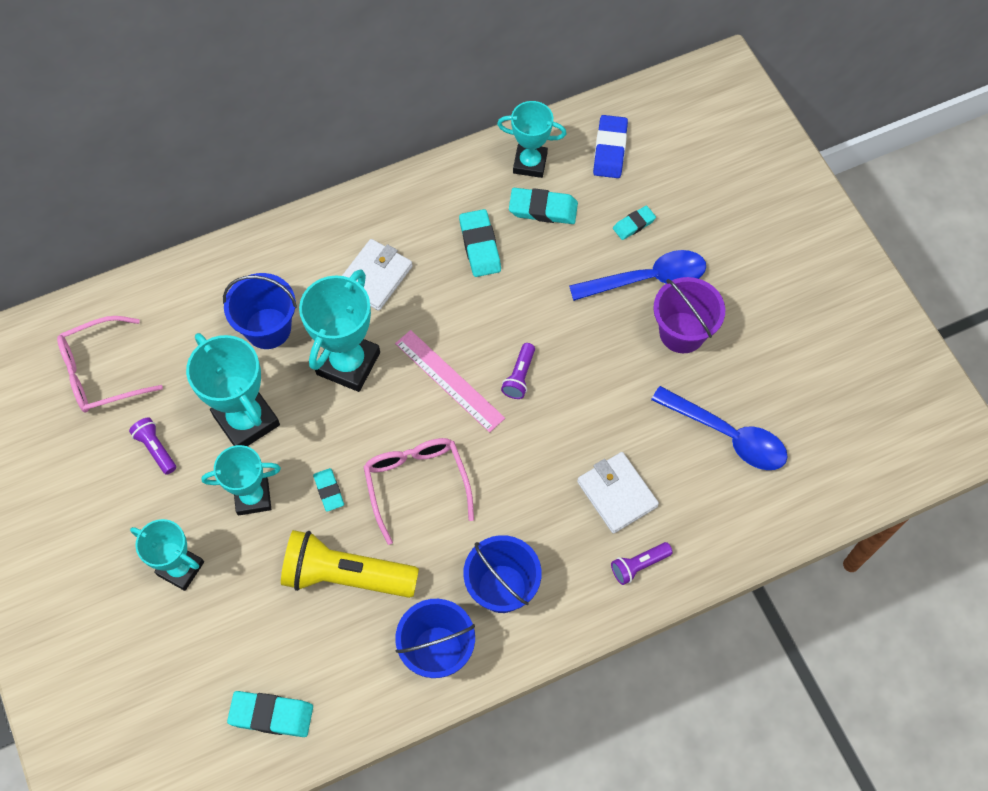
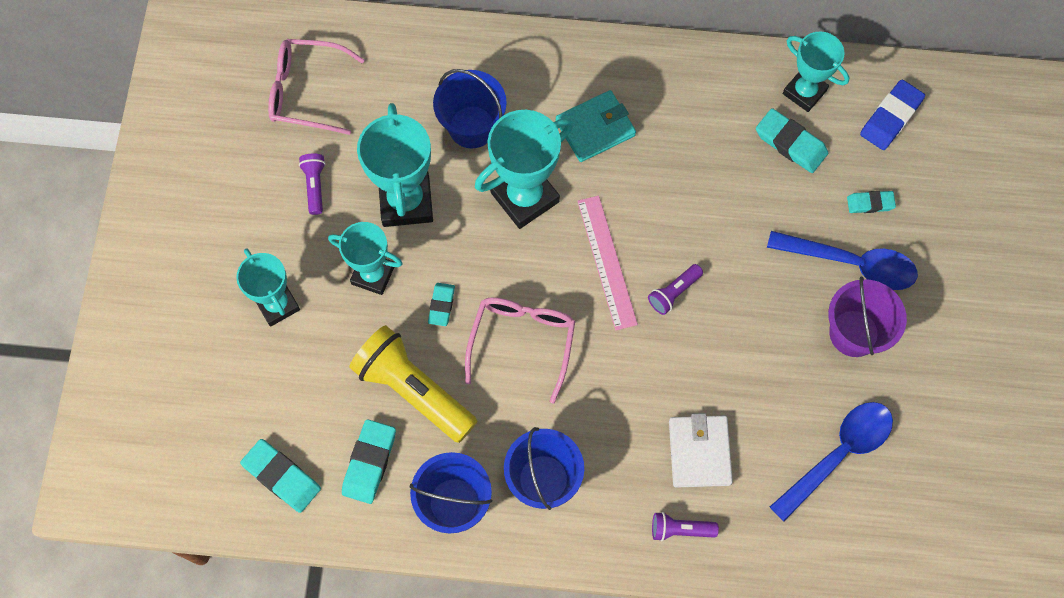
camera: 30 degrees right, 5 degrees up
(375, 277) = (595, 128): white wallet -> turquoise wallet
(480, 246) = (709, 148): turquoise eraser -> turquoise eraser (369, 462)
(727, 435) = (838, 455): blue spoon -> blue spoon turned 105 degrees counterclockwise

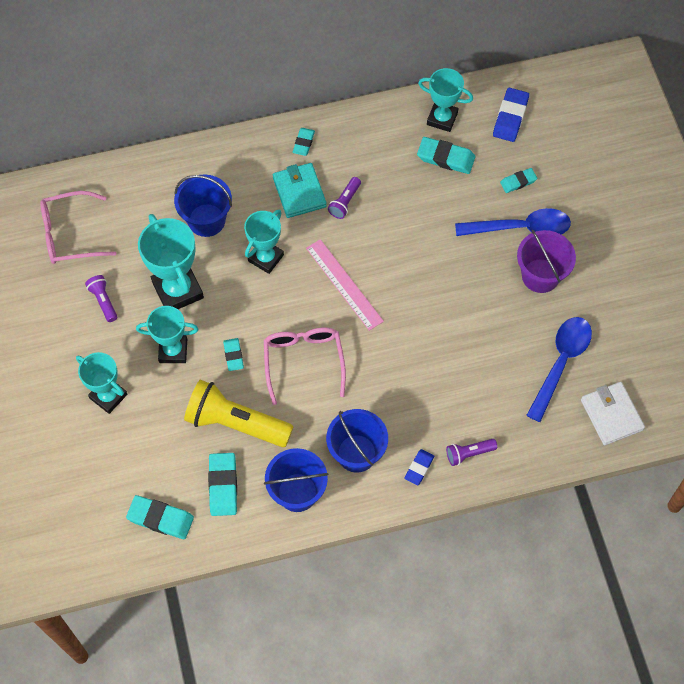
camera: 20 degrees left, 5 degrees down
(524, 197) = (266, 258): turquoise trophy -> turquoise trophy, size x0.66
(595, 128) = (299, 192): turquoise wallet -> turquoise wallet turned 60 degrees counterclockwise
(612, 526) = (419, 468): none -> blue eraser
(623, 68) = (303, 143): none -> turquoise eraser
(674, 292) = (401, 290): purple flashlight -> purple flashlight (345, 202)
(699, 452) = (462, 395): white wallet -> white wallet (611, 415)

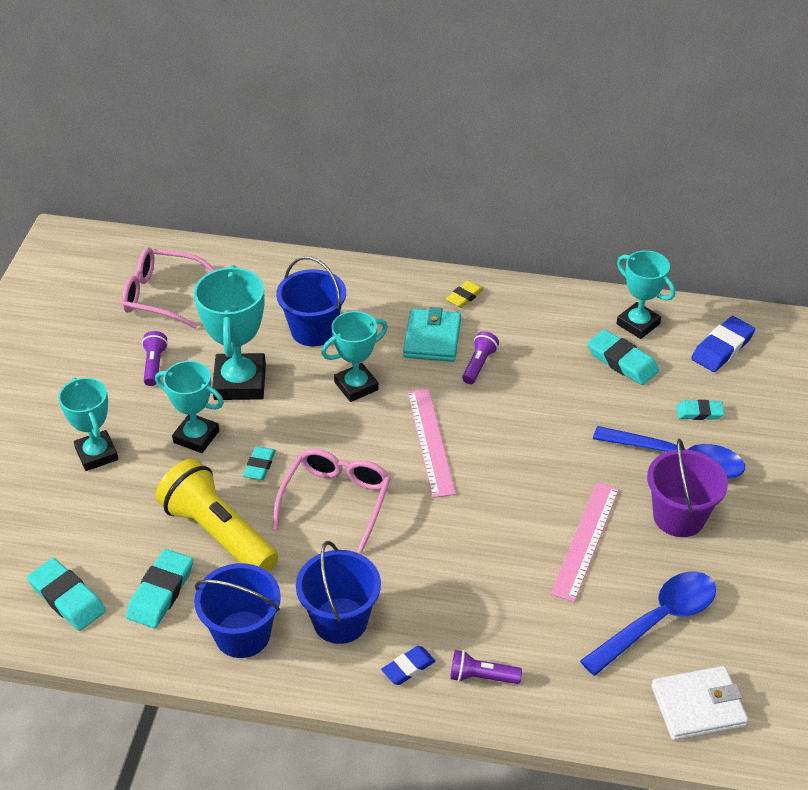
camera: 25 degrees right, 20 degrees down
(303, 143) = (464, 297): turquoise eraser -> yellow eraser
(345, 202) = (478, 364): purple flashlight -> purple flashlight turned 150 degrees clockwise
(487, 321) = (585, 540): none -> pink ruler
(611, 415) = (698, 706): white wallet -> white wallet turned 75 degrees clockwise

